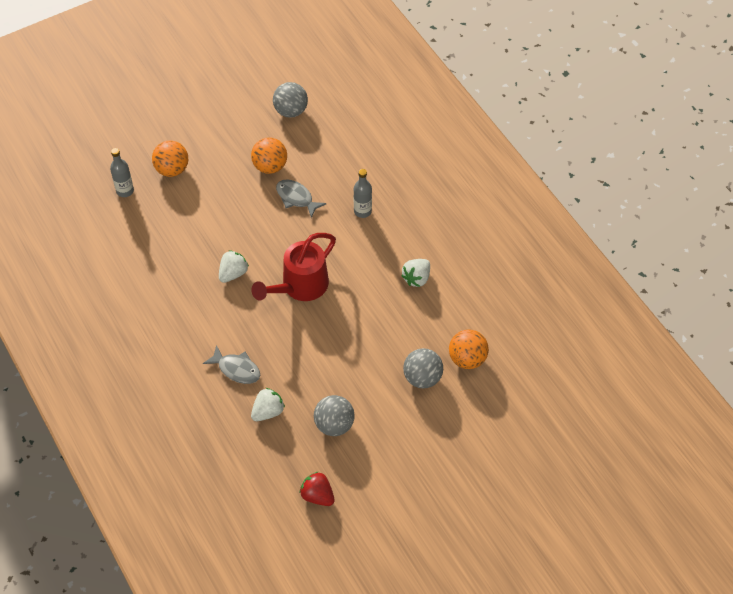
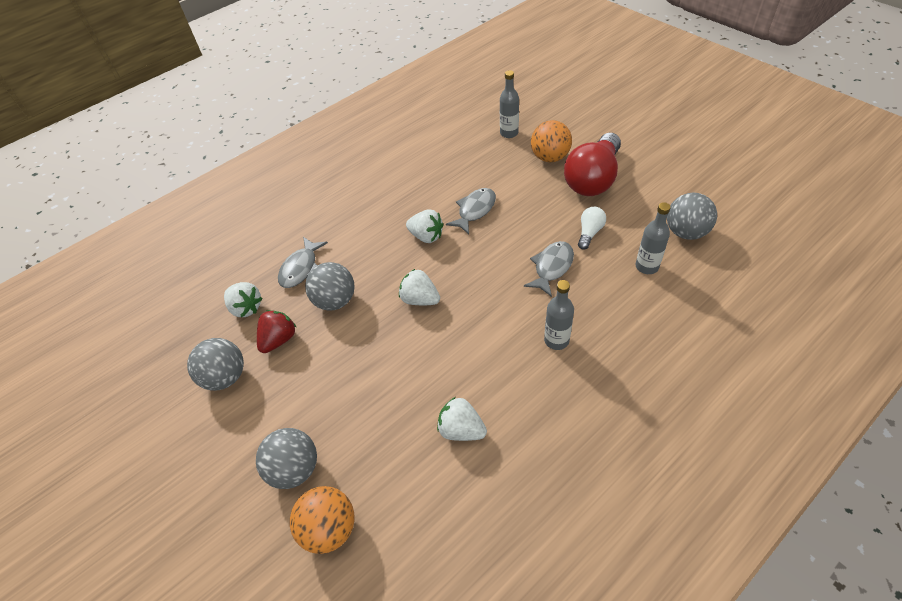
camera: 85 degrees right, 5 degrees down
(212, 148) = (593, 179): none -> red light bulb
(216, 235) = (475, 210): none -> grey fish
(270, 166) = (589, 233): orange ball -> white light bulb
(282, 345) = (335, 301): none -> grey ball
(299, 287) = (420, 299): red watering can -> white strawberry
(315, 143) = (646, 266): none -> grey bottle
(317, 495) = (131, 380): red strawberry -> red strawberry (279, 339)

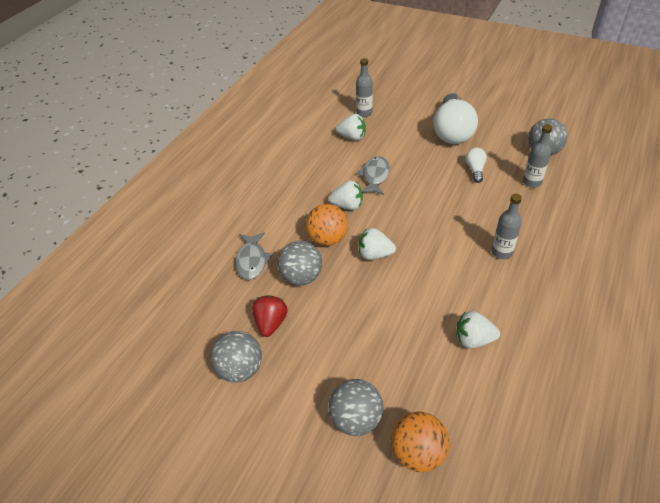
camera: 25 degrees left, 5 degrees down
(246, 308) = (221, 307): white strawberry -> white strawberry (352, 137)
(550, 157) = (409, 123): orange ball -> orange ball (327, 239)
(552, 267) = (463, 202): grey fish -> none
(593, 179) = (452, 131): red light bulb -> white light bulb

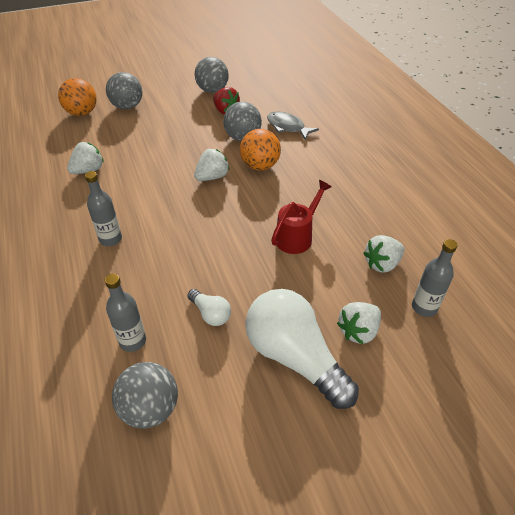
camera: 130 degrees right, 0 degrees up
(347, 206) = (281, 196): white strawberry -> white strawberry (358, 331)
(375, 176) = (297, 236): grey fish -> red watering can

